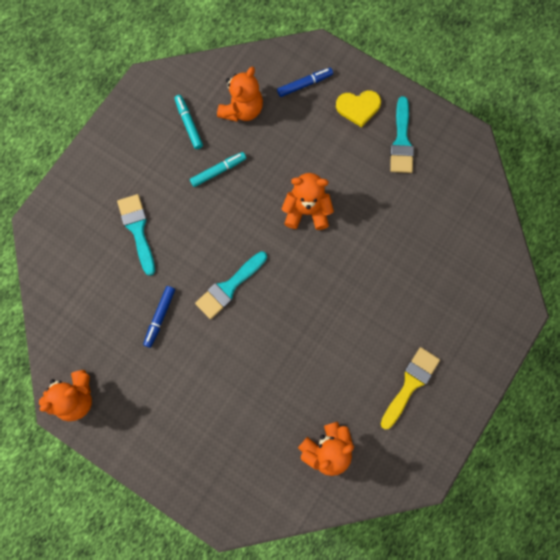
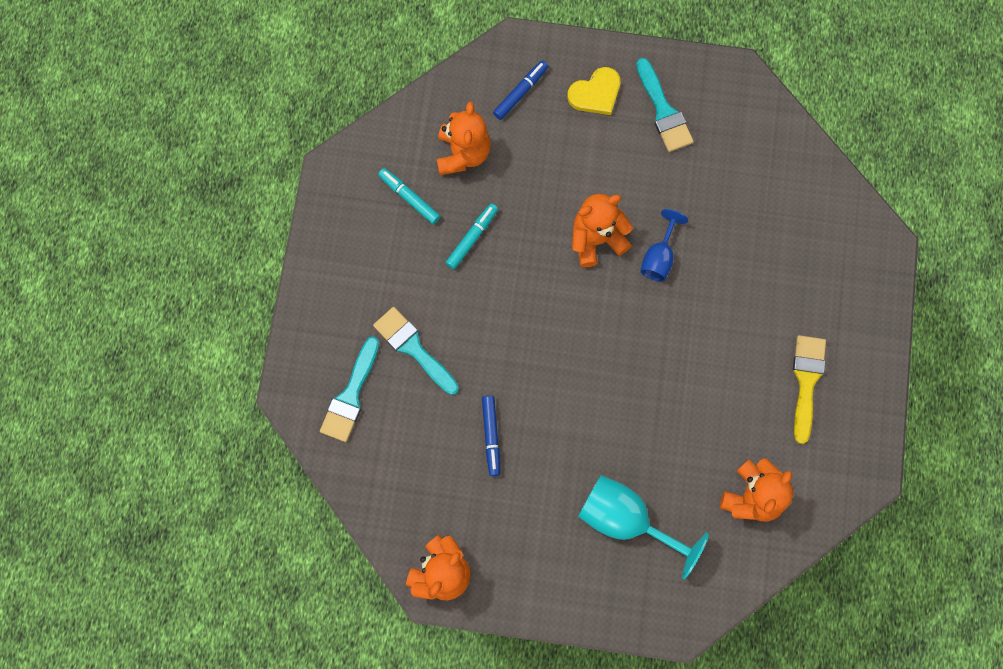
camera: 25 degrees left, 0 degrees up
(225, 423) = (625, 520): none -> turquoise goblet
(229, 287) = (552, 366): turquoise brush -> turquoise brush (351, 395)
(345, 244) = (659, 257): none -> blue goblet

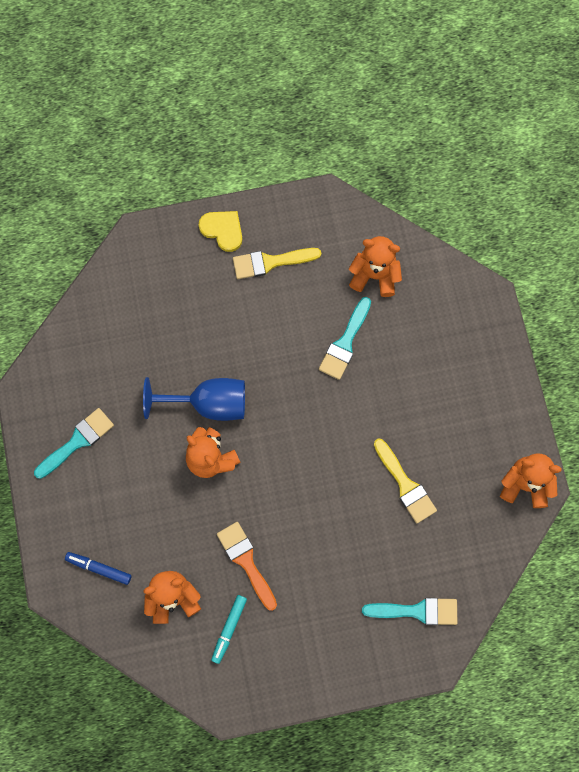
camera: 110 degrees left, 0 degrees up
(413, 348) = (358, 574): turquoise brush -> turquoise brush (345, 343)
(472, 238) = (246, 561): turquoise marker -> orange brush
(491, 436) = (405, 485): blue marker -> yellow brush
(595, 93) = (79, 503): yellow heart -> yellow heart (223, 230)
(625, 520) = (429, 360): turquoise goblet -> none
(659, 257) = (209, 403): blue goblet -> blue goblet, size x1.70

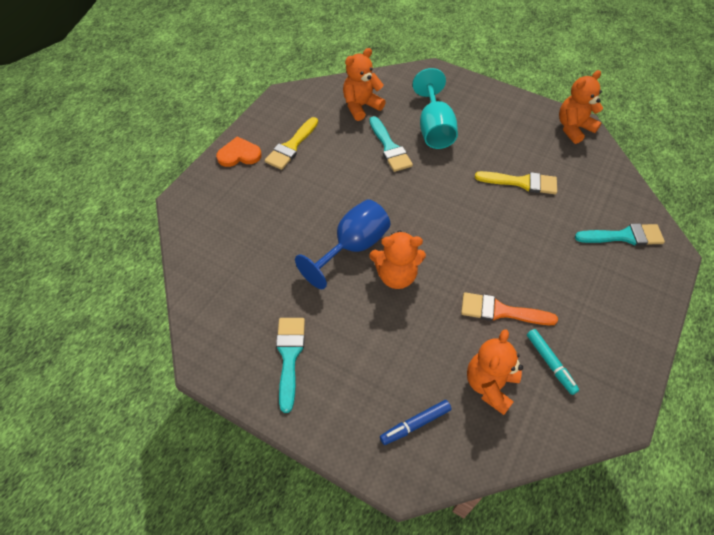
camera: 50 degrees left, 20 degrees down
(223, 230) = (239, 154): yellow heart -> orange heart
(405, 361) = (434, 129): none -> turquoise goblet
(417, 611) = (624, 236): turquoise brush -> turquoise brush turned 45 degrees clockwise

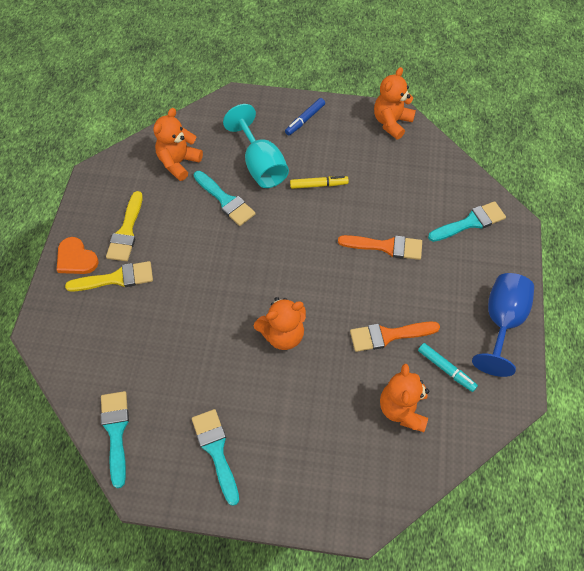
camera: 20 degrees left, 5 degrees up
(207, 306) = (116, 432): none -> turquoise brush
(239, 154) = (76, 258): orange heart -> orange heart turned 105 degrees counterclockwise
(352, 247) = (231, 320): blue goblet -> blue goblet (501, 322)
(415, 424) = (352, 470): blue marker -> blue marker (305, 120)
(482, 160) = (318, 185): none -> yellow marker
(521, 182) = (363, 197): yellow brush -> yellow brush (116, 278)
(528, 231) = (386, 246): none -> orange brush

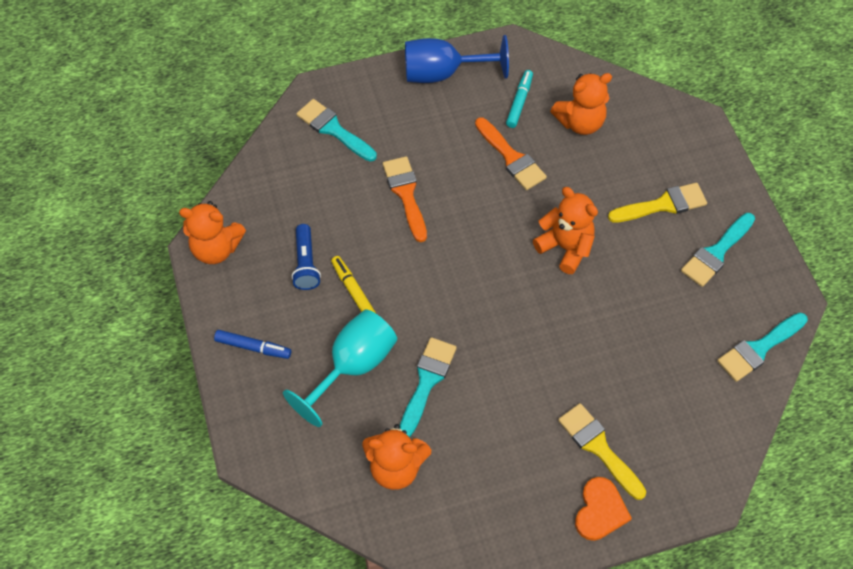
camera: 115 degrees left, 0 degrees up
(126, 231) = (531, 473): yellow brush -> yellow brush (663, 204)
(354, 166) = (305, 264): none -> blue flashlight

